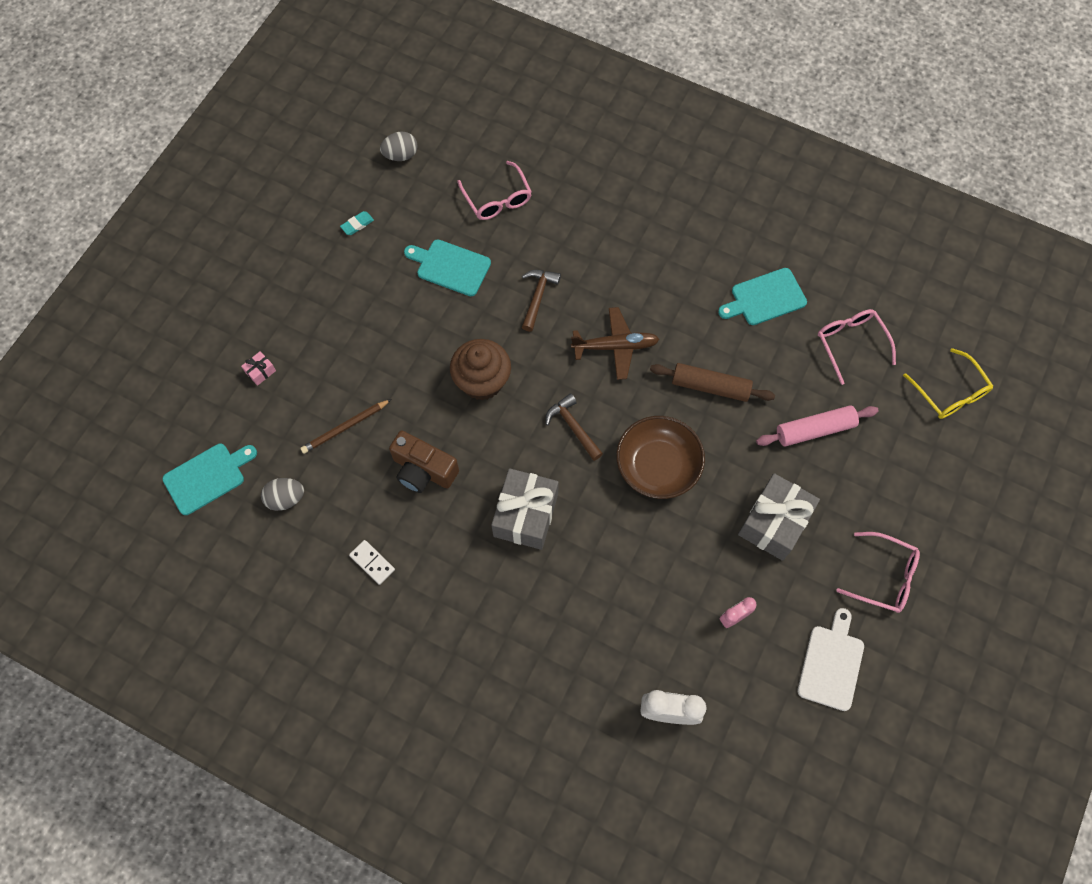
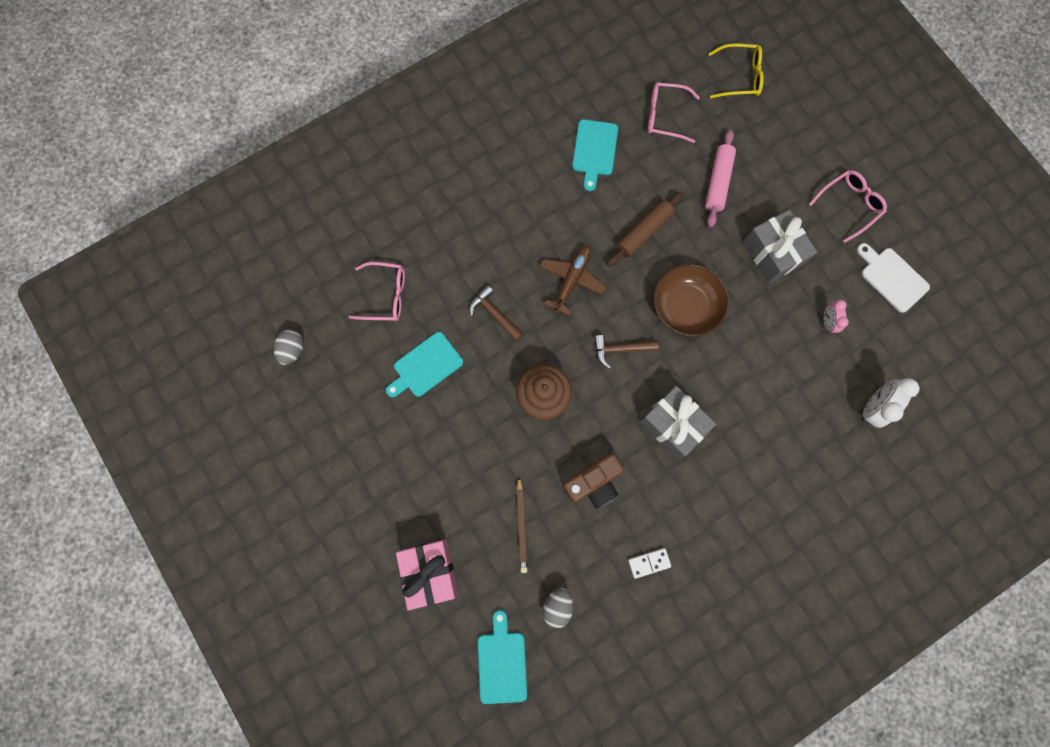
camera: 60 degrees left, 10 degrees up
(260, 371) = (430, 571): pink gift -> pink gift, size x2.41
(357, 224) = (338, 421): turquoise eraser -> none

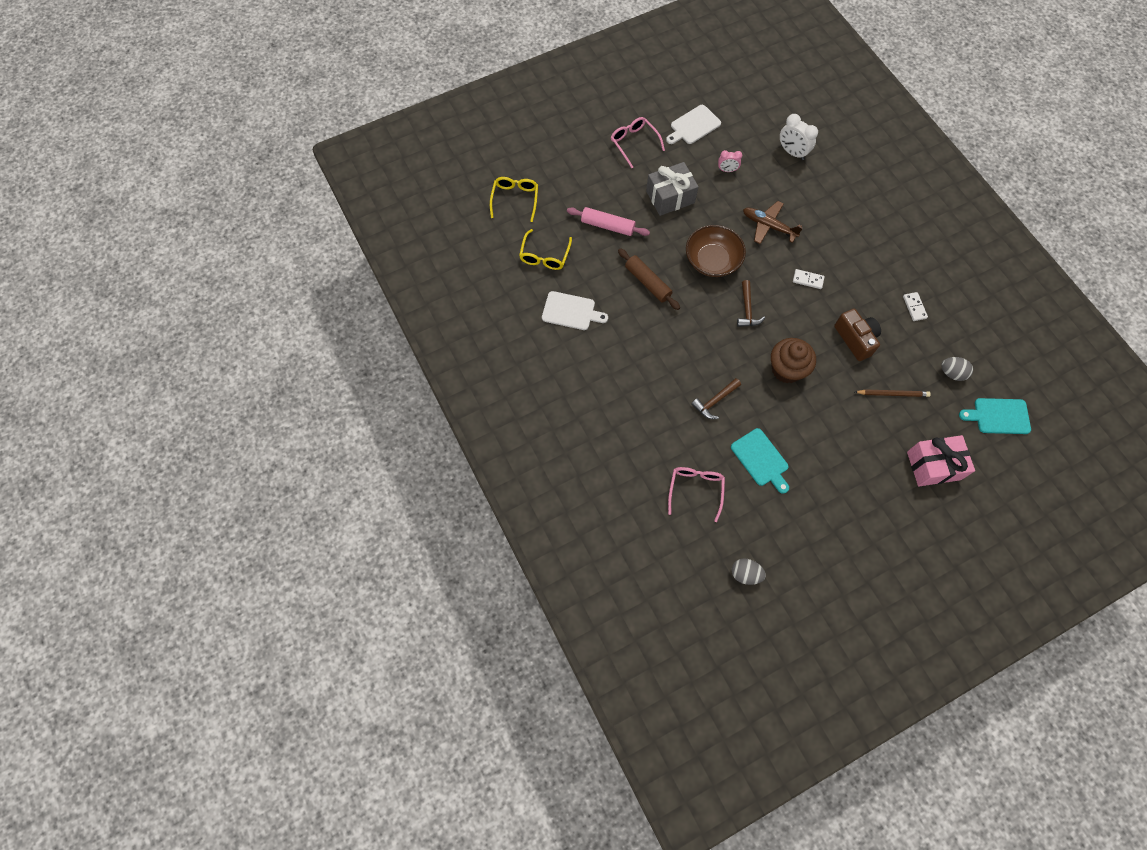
camera: 85 degrees left, 10 degrees down
(571, 281) = (687, 339): brown plane -> brown plane (769, 226)
(594, 151) = (571, 311): turquoise cutting board -> white cutting board
(665, 116) = (544, 256): pink glasses -> yellow glasses
(672, 424) = (808, 280): grey gift -> white domino

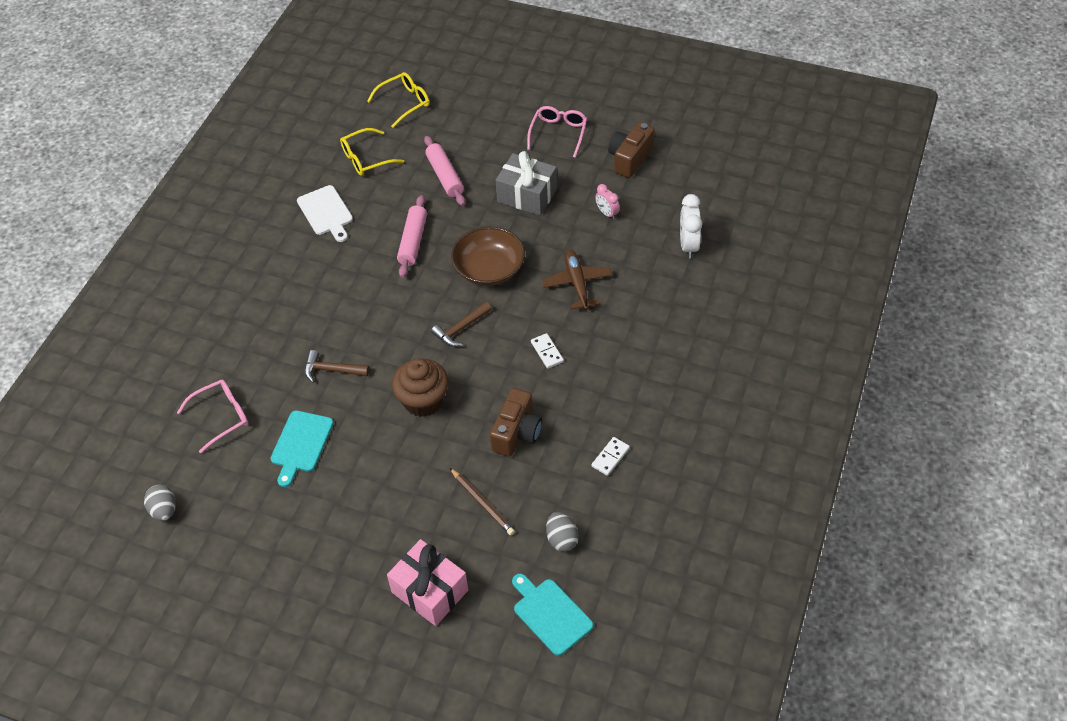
camera: 50 degrees right, 15 degrees down
(648, 282) = (413, 241): brown rolling pin -> pink rolling pin
(693, 126) = (630, 158): white cutting board -> brown camera

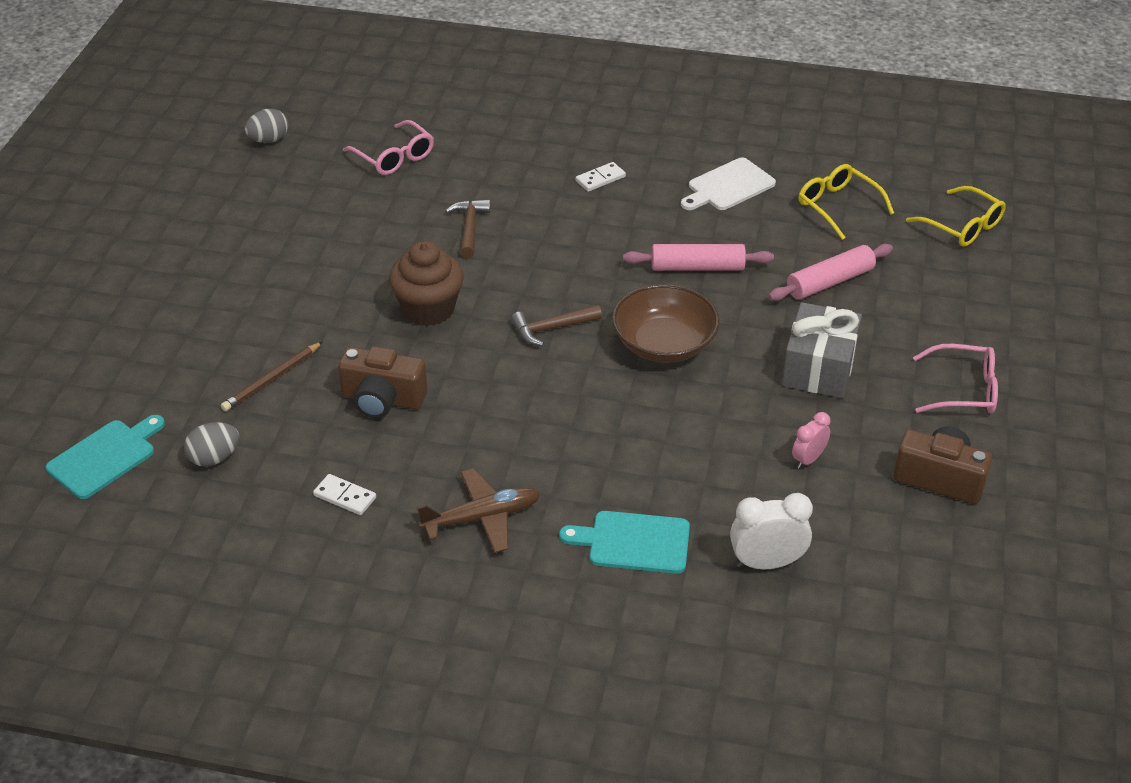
camera: 80 degrees right, 10 degrees down
(301, 444) = (358, 220): turquoise cutting board -> turquoise cutting board (634, 542)
(430, 591) = (149, 348): pink gift -> none
(460, 329) = (551, 329): brown hammer -> brown hammer turned 60 degrees counterclockwise
(547, 352) = (523, 416): white domino -> white domino (600, 179)
(577, 284) = (656, 437): brown plane -> brown plane (481, 518)

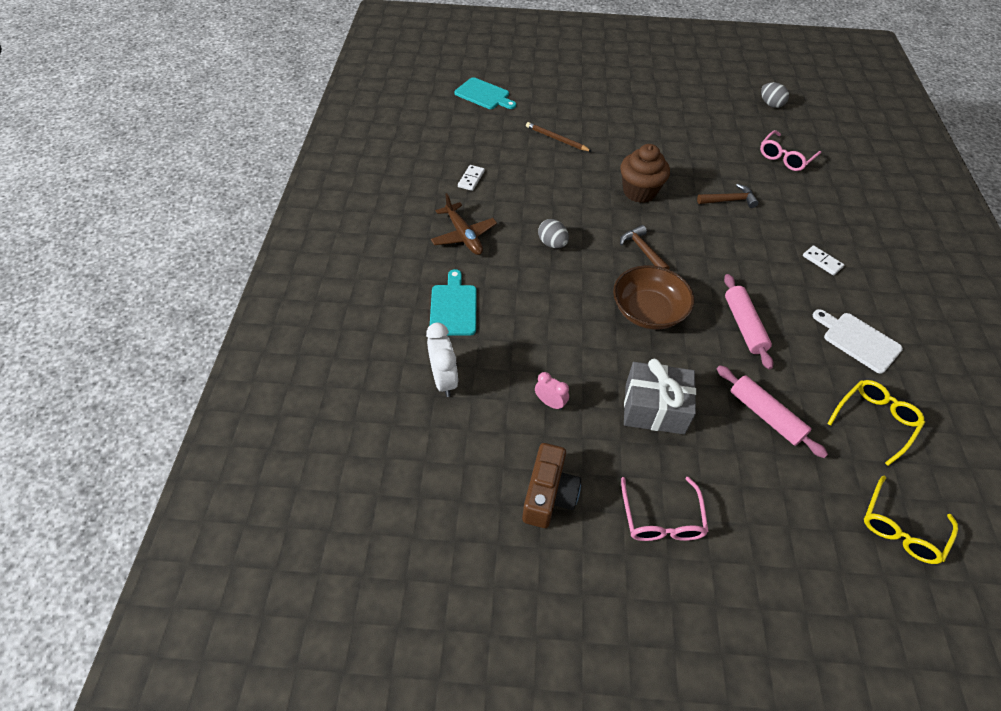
camera: 80 degrees right, 10 degrees up
(214, 458) = (491, 129): grey egg -> grey egg (552, 244)
(382, 400) = (552, 183): brown camera -> none

